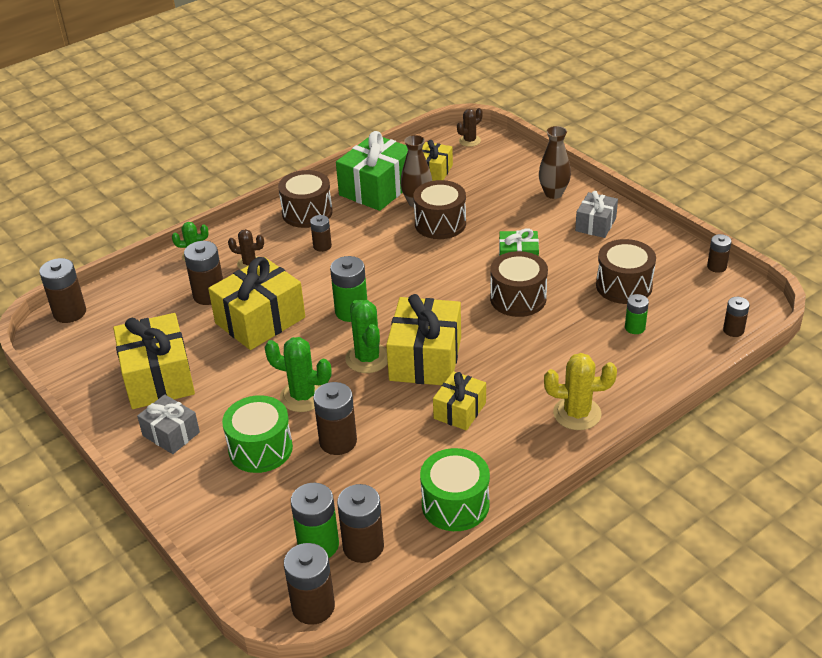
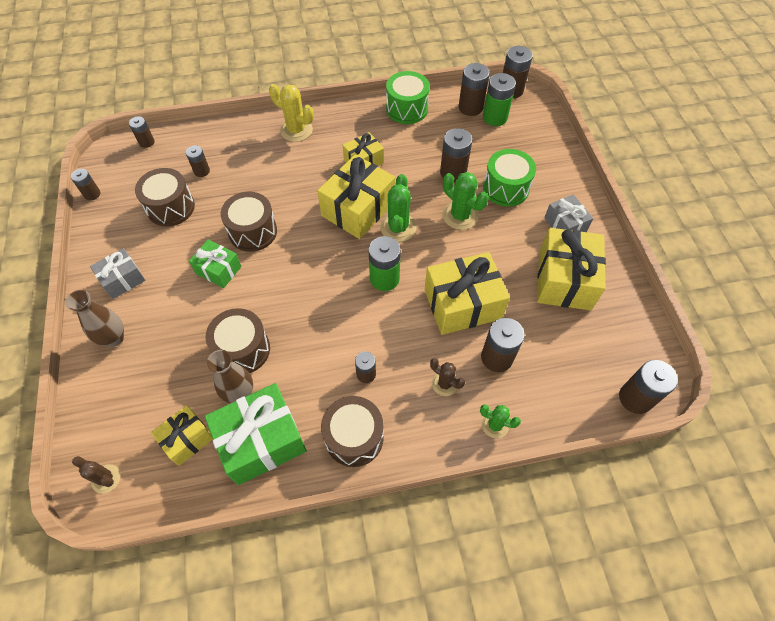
camera: 155 degrees left, 20 degrees up
(469, 141) = (106, 478): brown cactus -> brown cactus turned 45 degrees clockwise
(635, 327) = (202, 171): green battery -> brown battery

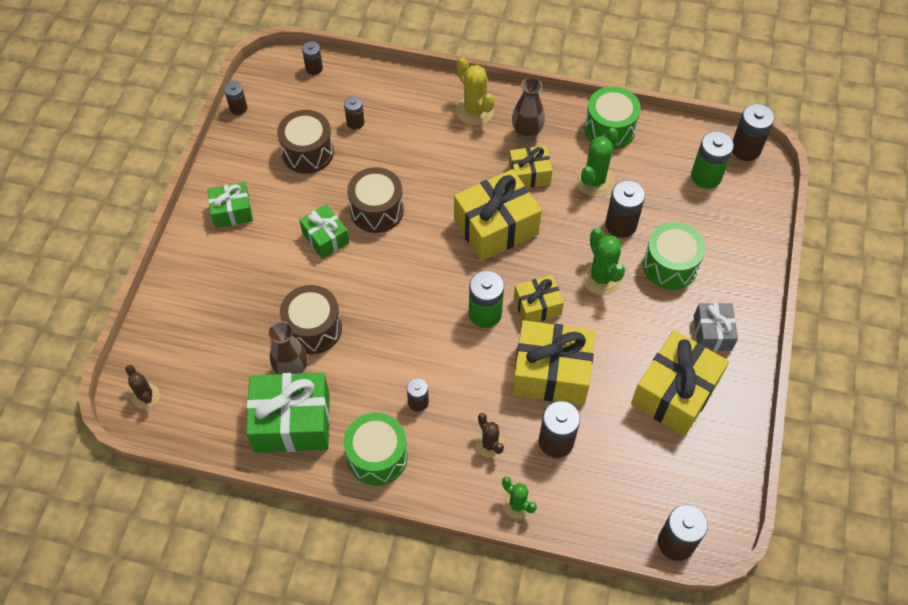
camera: 25 degrees right, 0 degrees up
(114, 338) = (202, 268): brown vase -> brown vase (526, 134)
(123, 279) = (232, 212): grey gift -> green gift
(187, 439) = (227, 391): yellow gift -> yellow gift (537, 306)
(354, 437) = (377, 456): brown drum -> green drum
(398, 227) = (527, 264): green cactus -> green cactus (594, 181)
(470, 107) = (684, 153): brown battery -> none

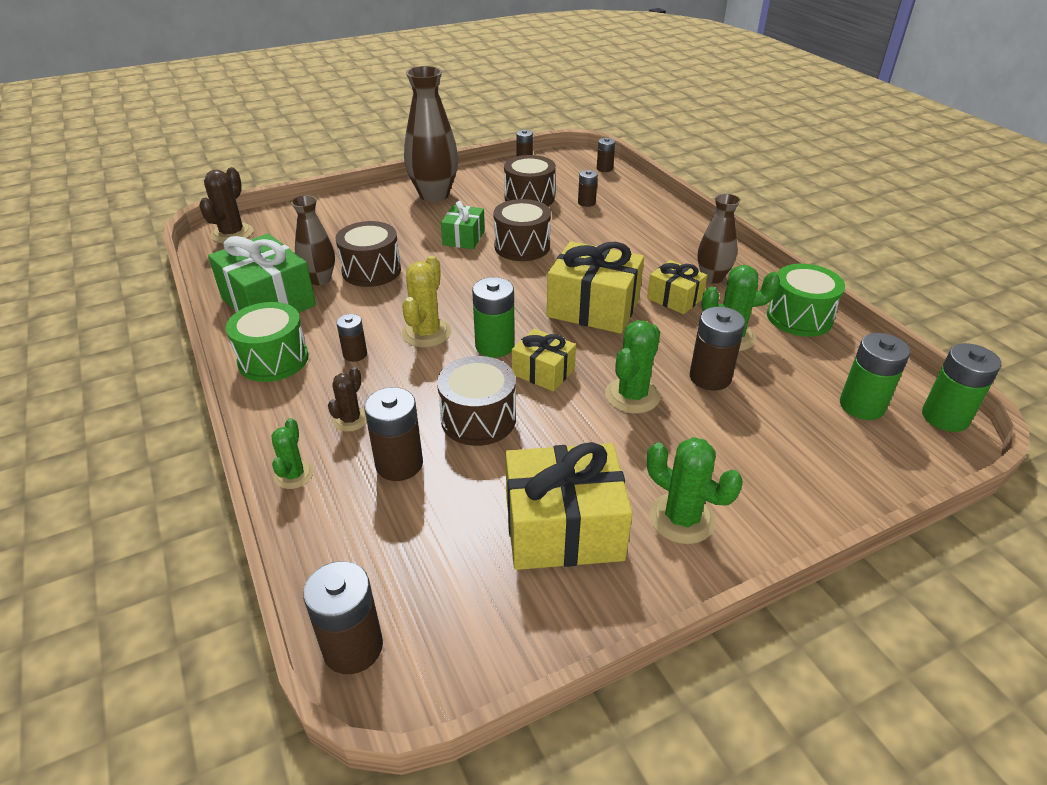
camera: 50 degrees right, 20 degrees down
(145, 396) = (232, 234): brown cactus -> brown cactus, size x1.60
(232, 212) = (434, 195): green gift -> brown vase
(474, 111) = (688, 243): yellow cactus -> yellow cactus (426, 333)
(551, 373) = (478, 419): yellow gift -> brown drum
(670, 265) = (716, 437): green drum -> none
(712, 333) = (682, 518): grey gift -> green cactus
(745, 149) = (945, 417): brown battery -> green battery

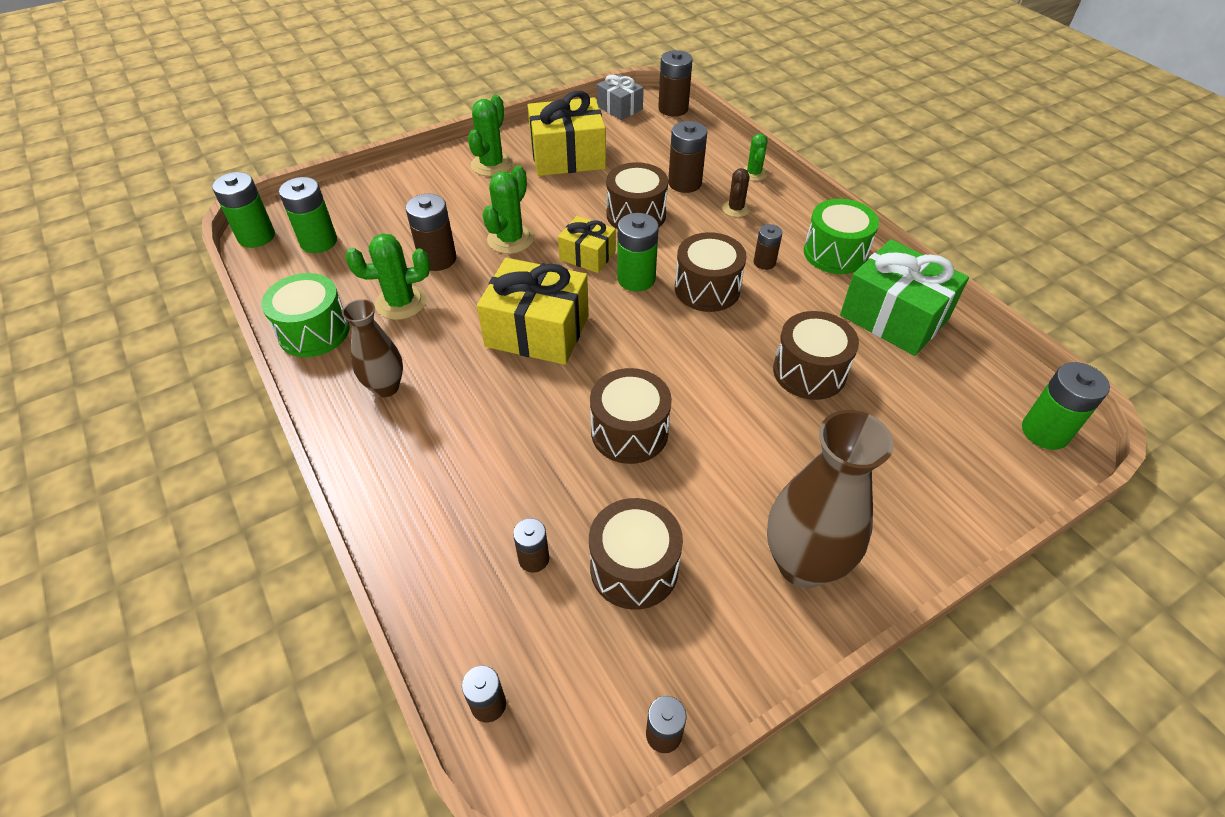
camera: 175 degrees right, 10 degrees up
(232, 234) = (1045, 432): brown cactus -> green battery
(320, 279) = (861, 353): brown vase -> none
(426, 333) = (707, 289): yellow cactus -> brown drum
(457, 659) = (619, 108): none -> grey gift
(463, 238) = (715, 445): green gift -> none
(674, 298) = (443, 350): yellow gift -> none
(682, 518) = (492, 165): green cactus -> green cactus turned 75 degrees clockwise

